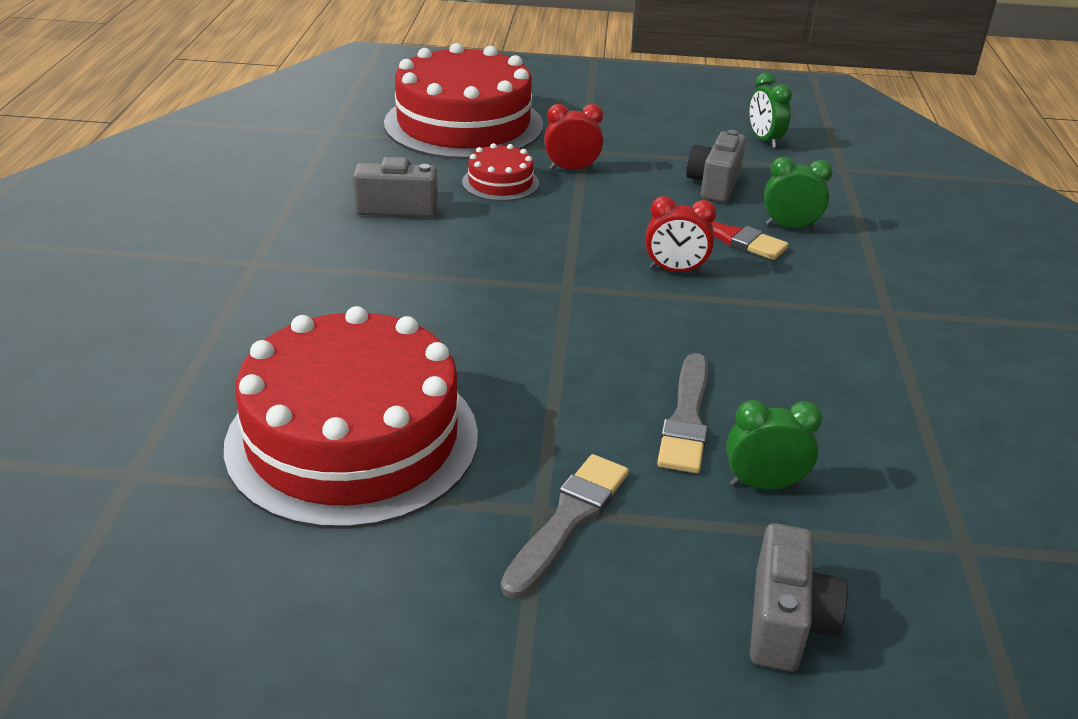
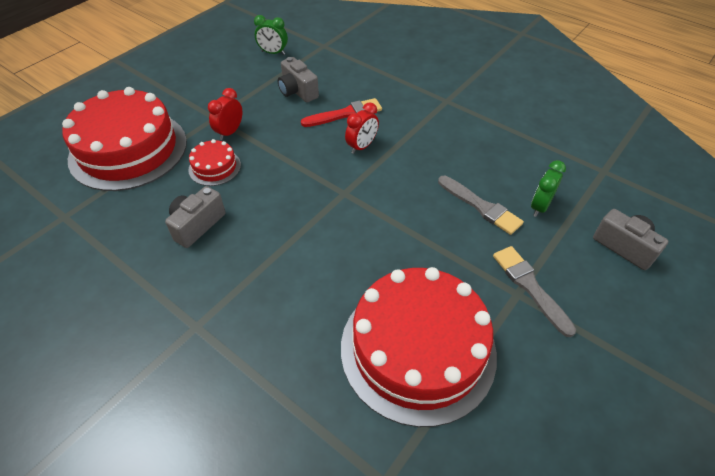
camera: 55 degrees left, 15 degrees up
(790, 226) = (357, 89): green clock -> none

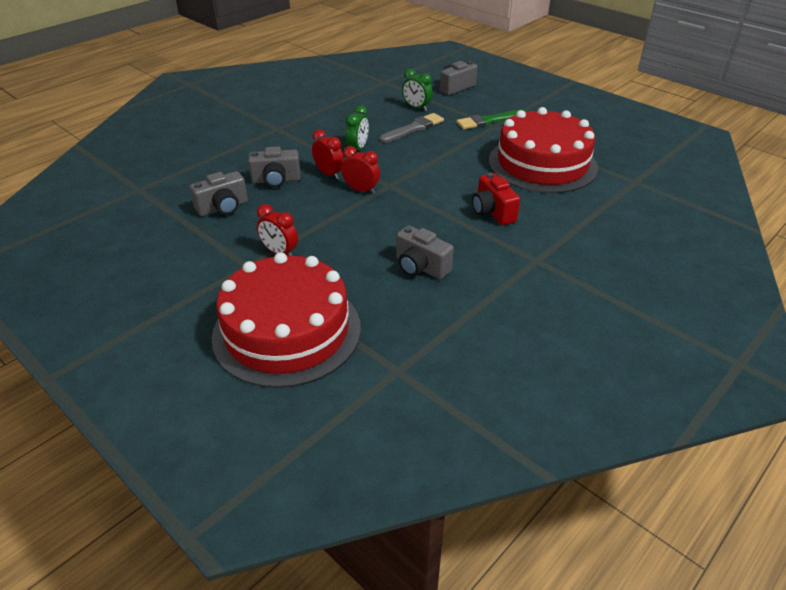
camera: 85 degrees left, 10 degrees down
(214, 167) = (337, 260): red cake -> none
(273, 53) = (131, 225): green clock -> green clock (358, 149)
(293, 286) = (492, 212): none -> red camera
(333, 172) = (361, 190): none -> red clock
(345, 114) = (276, 180): red brush -> grey camera
(530, 287) = (489, 121): grey brush -> green brush

